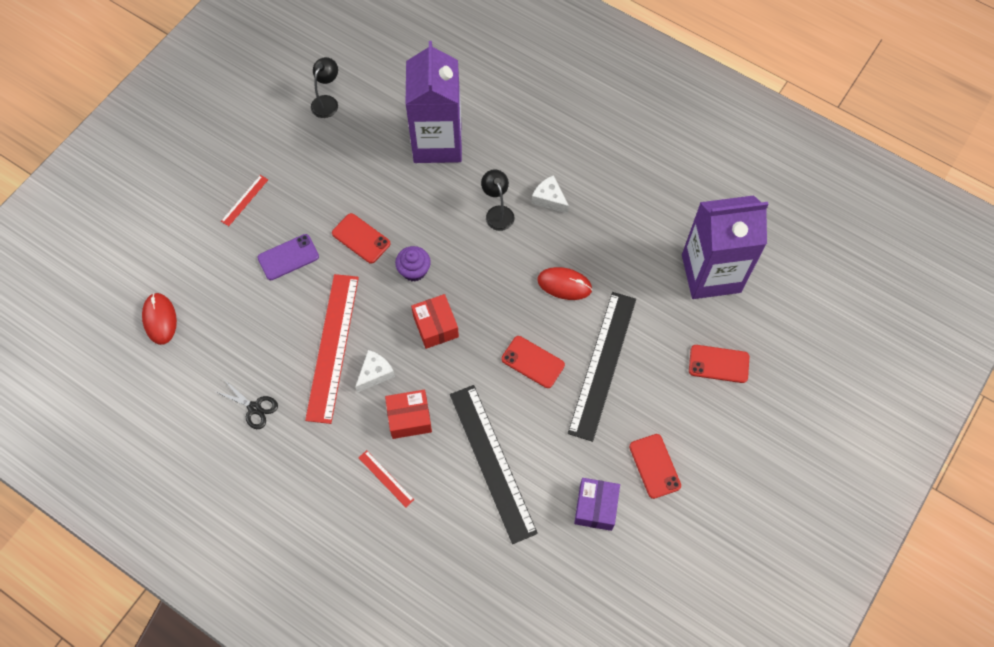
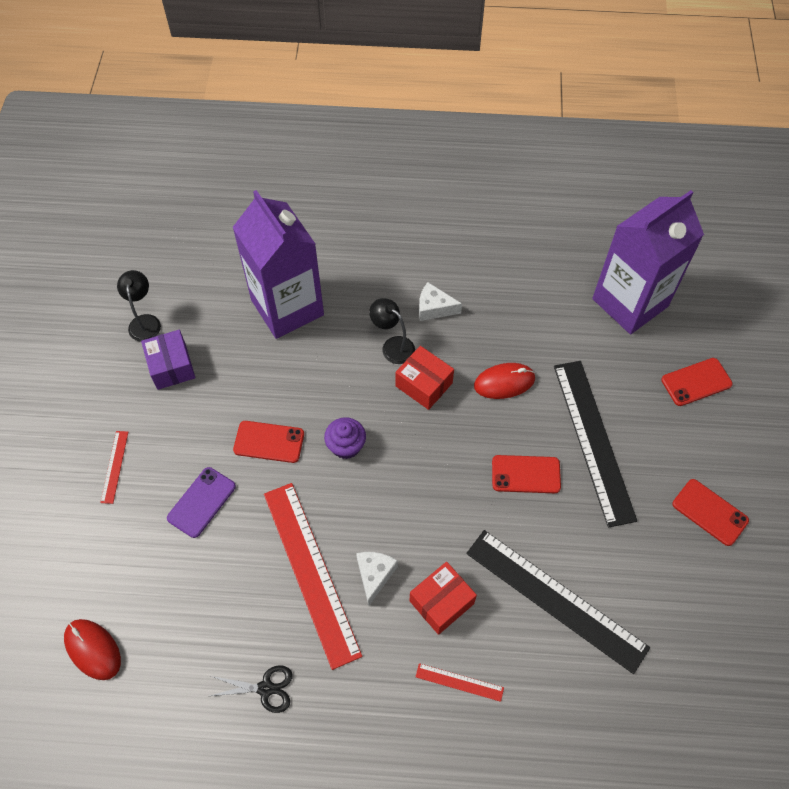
camera: 30 degrees left, 5 degrees down
(435, 326) = (405, 491): red box -> red box (423, 384)
(595, 507) = (685, 586): purple box -> purple box (171, 367)

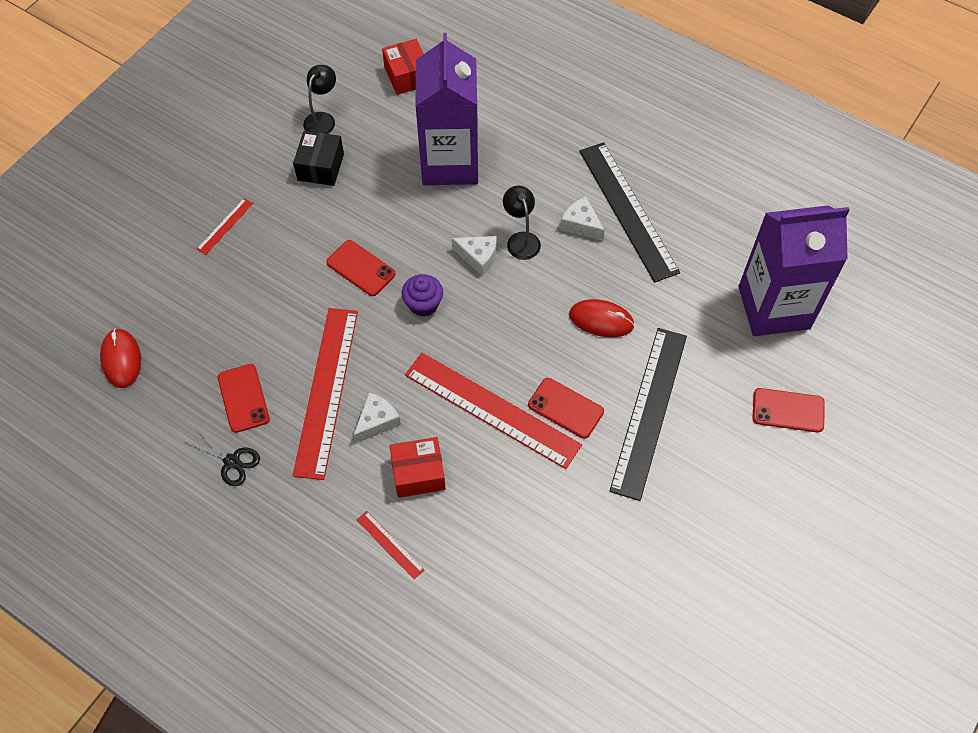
camera: 30 degrees right, 0 degrees up
(171, 367) = (320, 167): purple box -> black box
(202, 502) = (275, 289): purple phone -> none
(366, 379) = (478, 257): none -> white cheese
(423, 384) = (526, 286): red box -> red box (407, 76)
(466, 509) = (492, 409): none -> red ruler
(555, 600) = (518, 525): black ruler -> black ruler (627, 210)
(709, 512) = (716, 530): red phone -> red phone (243, 398)

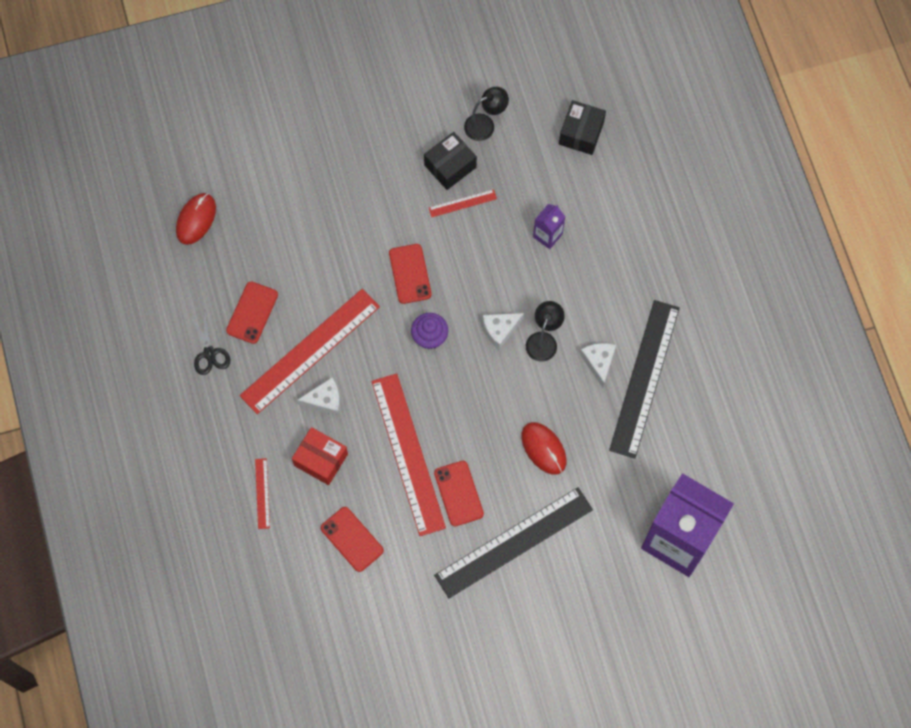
camera: 40 degrees right, 10 degrees up
(225, 226) = (343, 165): red ruler -> red ruler (462, 203)
(407, 76) = (581, 133): red box -> black box
(450, 163) = (547, 235): purple carton -> purple carton, size x0.41
(478, 257) = (500, 330): white cheese -> white cheese turned 90 degrees clockwise
(788, 410) = (611, 621): red phone -> red phone (352, 539)

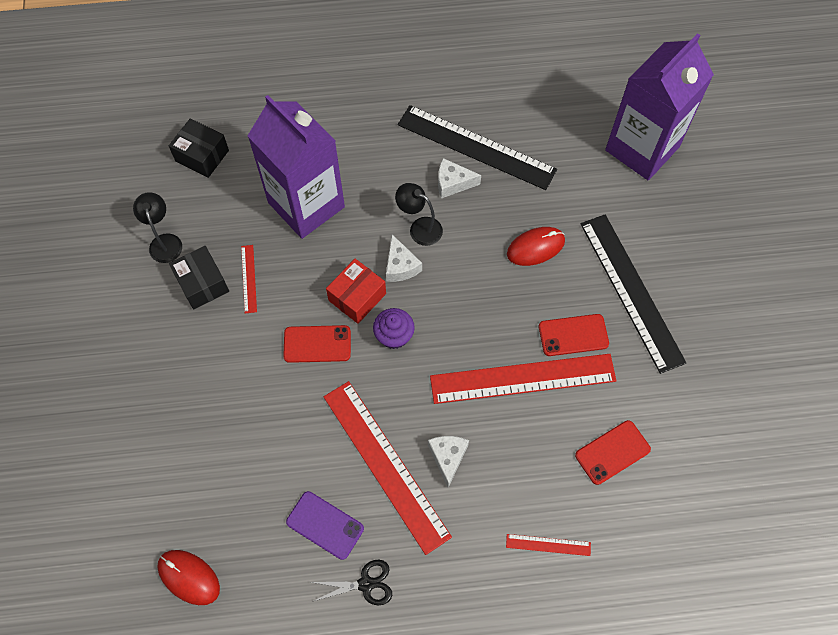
camera: 80 degrees left, 5 degrees down
(252, 312) = (325, 525): red phone -> purple phone
(321, 459) = (516, 472): red box -> red box (357, 297)
(547, 235) = (306, 205): purple carton -> purple carton, size x2.46

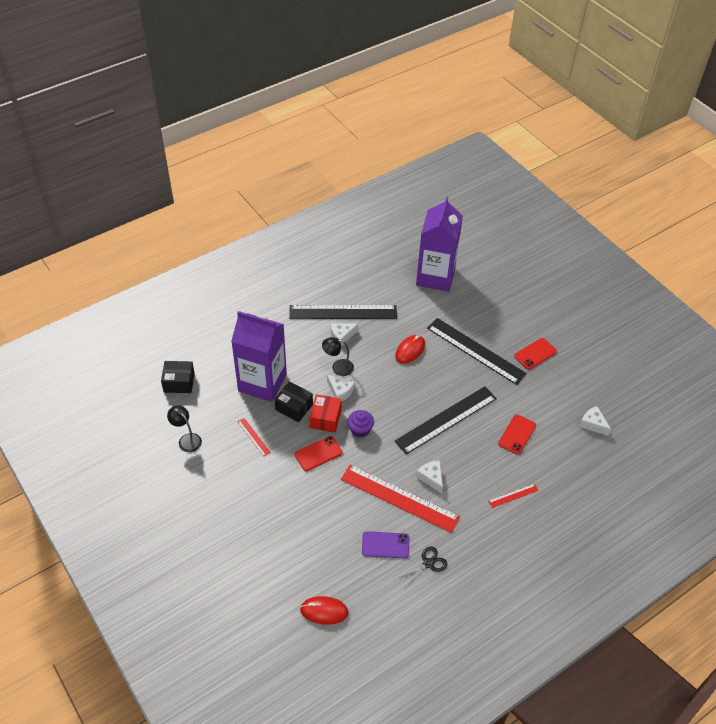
camera: 30 degrees left, 15 degrees down
(202, 284) = (226, 452): black box -> black box (294, 407)
(522, 378) = (446, 419): red ruler -> black ruler
(573, 335) = (459, 386): red phone -> red phone (535, 354)
(739, 493) = (593, 424): none -> white cheese

